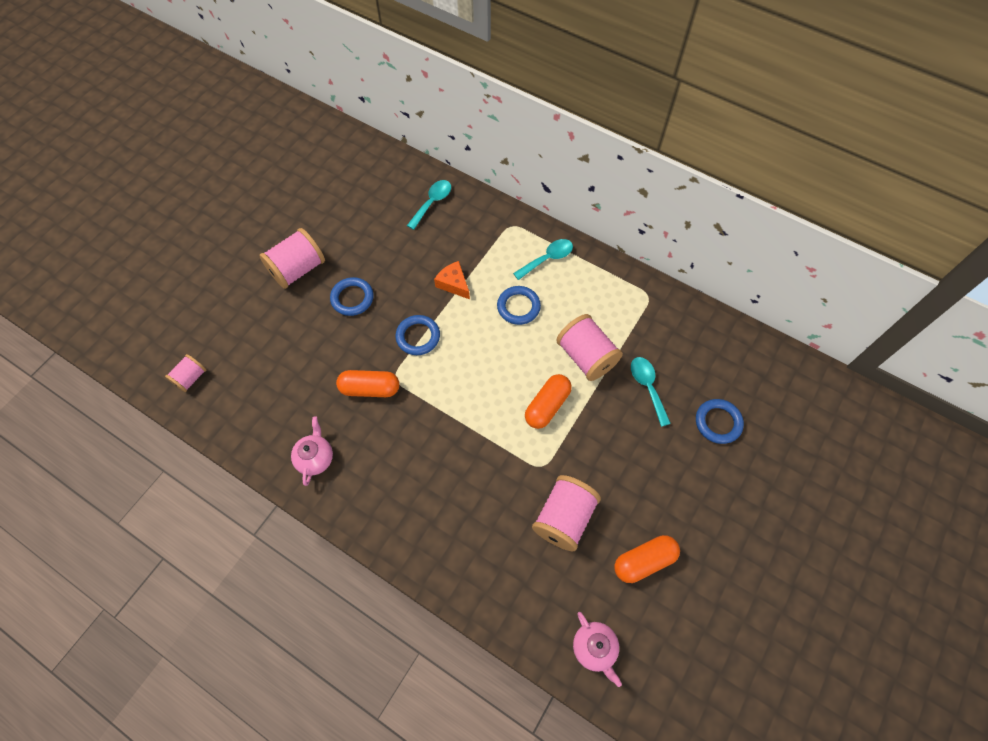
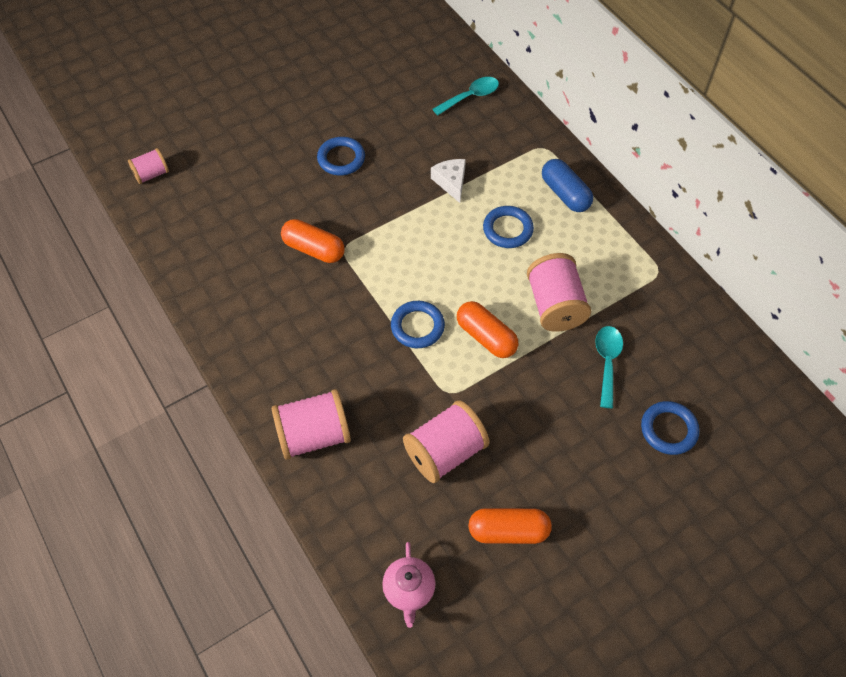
camera: 25 degrees right, 5 degrees down
(298, 269) = (302, 113): pink spool -> pink spool (314, 435)
(315, 458) = (228, 292): pink teapot -> none
(418, 337) = (387, 219): blue ring -> blue ring (417, 326)
(453, 284) = (451, 182): orange cheese -> white cheese
(547, 259) = (565, 194): turquoise spoon -> blue capsule
(547, 406) = (486, 337): orange capsule -> orange capsule turned 75 degrees clockwise

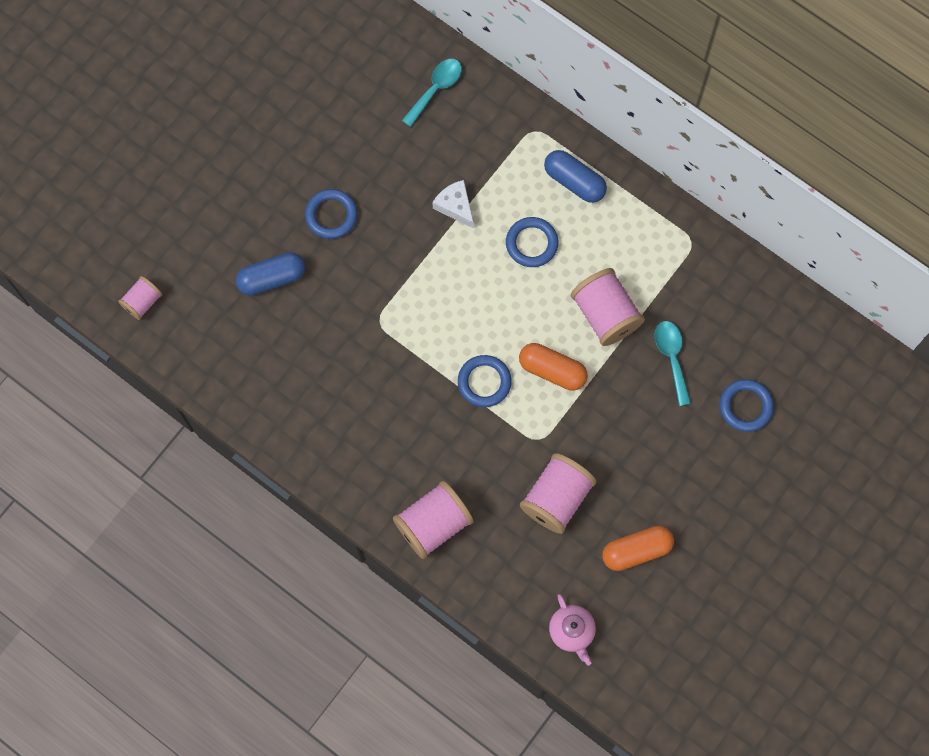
camera: 20 degrees left, 15 degrees up
(268, 189) = (272, 278): none -> blue capsule
(314, 249) = (349, 332): orange capsule -> none

